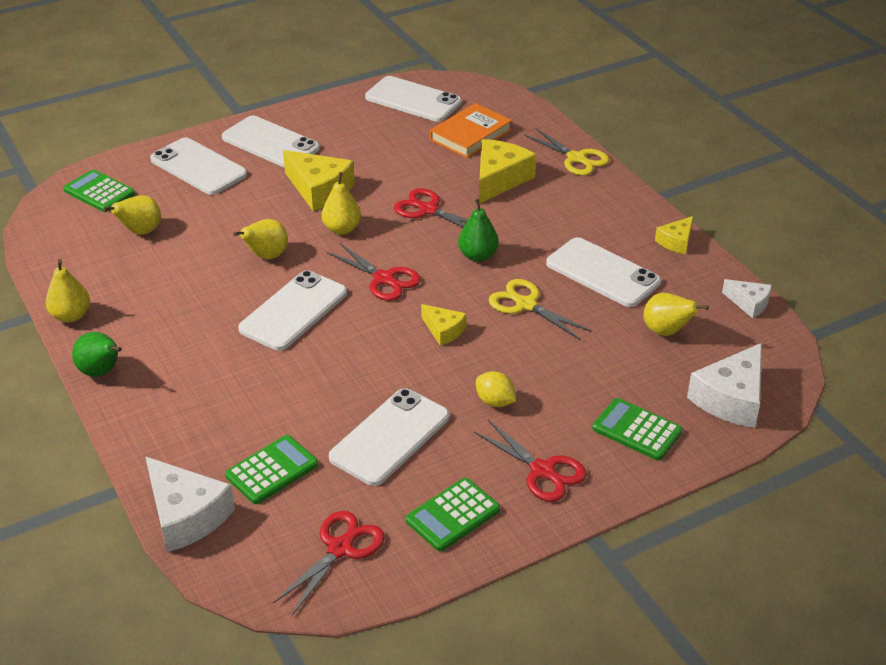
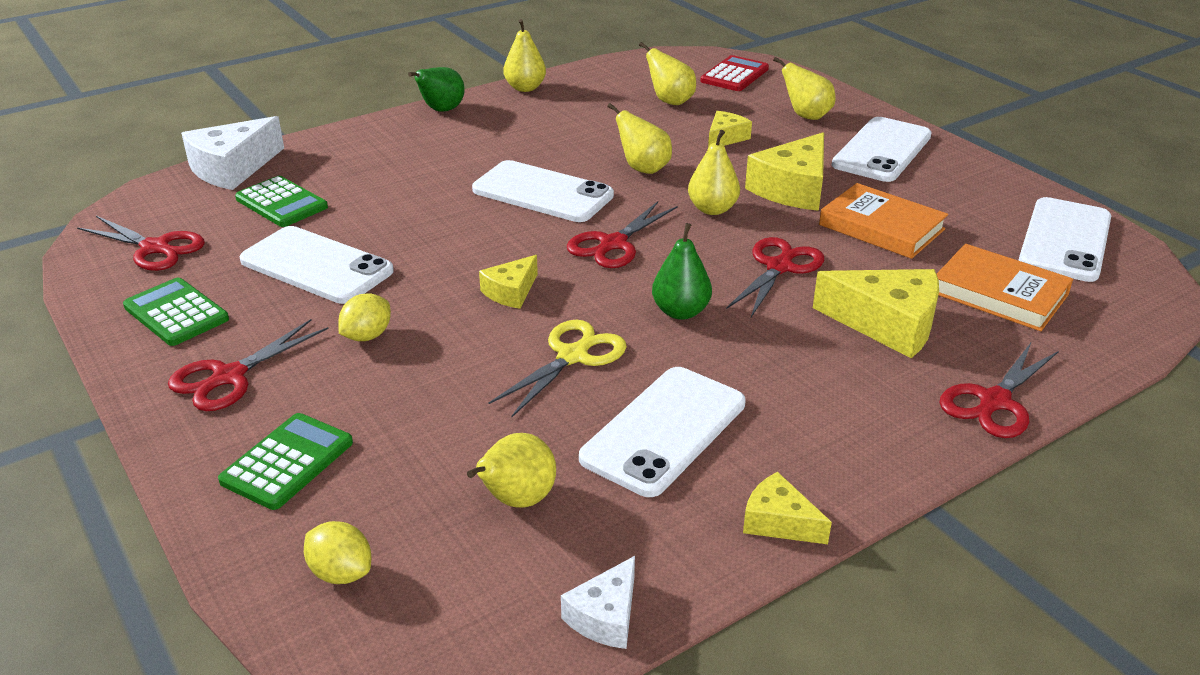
camera: 85 degrees right, 5 degrees down
(99, 192) = (734, 75): green calculator -> red calculator
(198, 167) = (806, 116): white phone -> yellow pear
(224, 210) = (725, 138): none -> yellow cheese
(383, 162) = (881, 227): none -> orange book
(576, 158) = (994, 401): yellow scissors -> red scissors
(731, 398) = (341, 573): white cheese -> yellow lemon

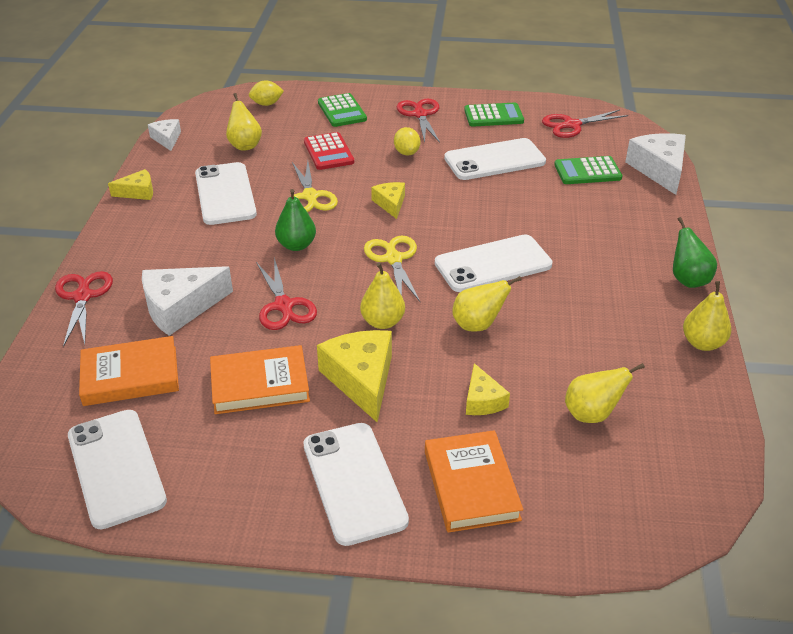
camera: 130 degrees right, 5 degrees up
(613, 244) = (393, 259): red scissors -> yellow scissors
(734, 75) = (619, 504): red calculator -> red calculator (328, 152)
(806, 116) = (471, 485): yellow pear -> orange book
(887, 324) = (180, 307): yellow cheese -> white cheese

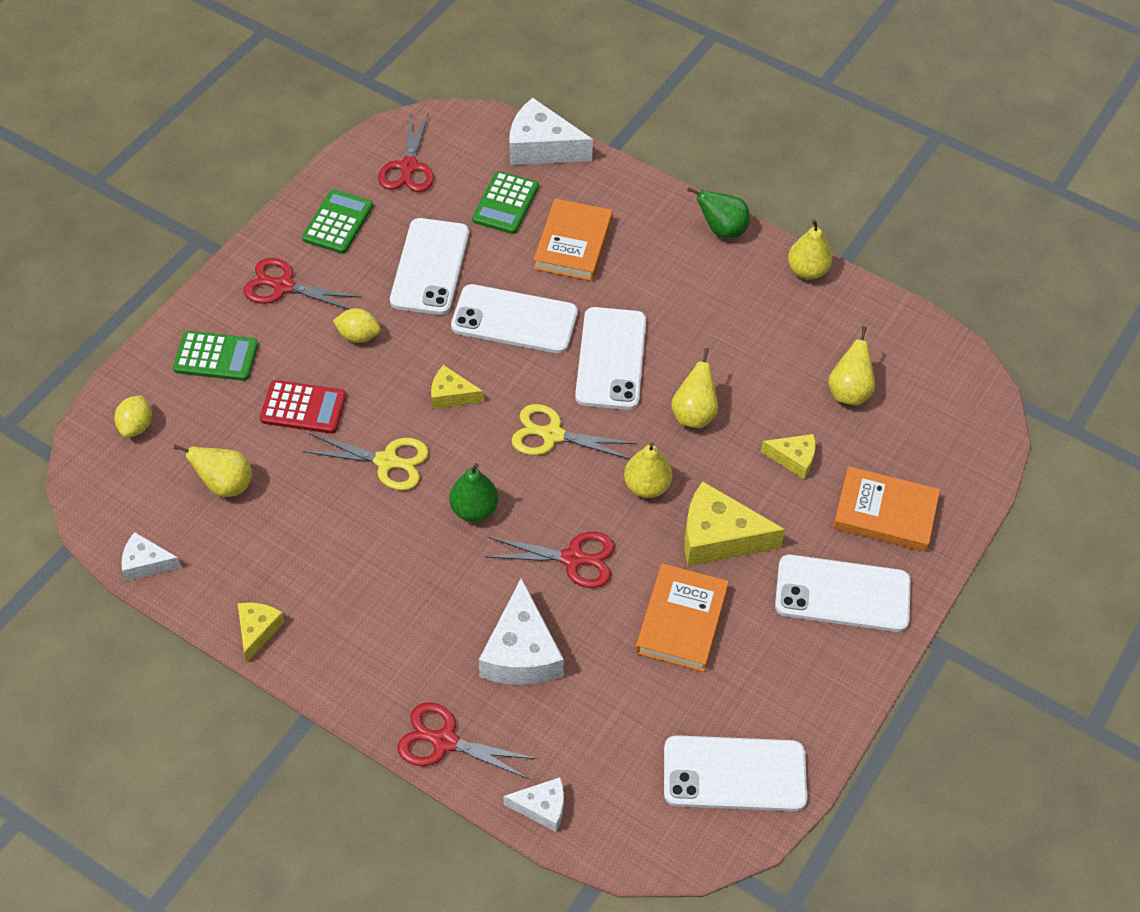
camera: 65 degrees left, 15 degrees up
(41, 363) = (542, 807): none -> white cheese
(130, 376) = (608, 728): orange book -> orange book (573, 244)
(225, 194) = (324, 542): white phone -> white phone (514, 320)

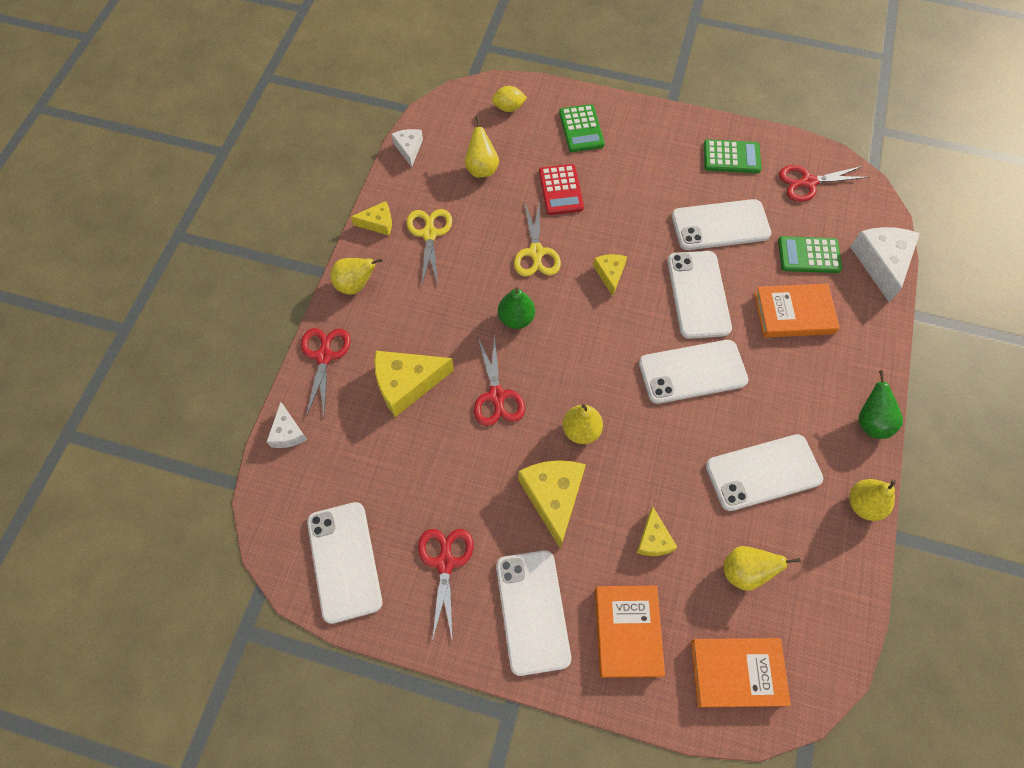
camera: 75 degrees right, 10 degrees up
(283, 286) = (658, 145): red scissors -> red scissors (445, 563)
(358, 336) = (636, 202): yellow lemon -> none
(521, 652) = (407, 383): white cheese -> yellow cheese
(552, 435) = (602, 351): yellow scissors -> yellow scissors (429, 234)
(681, 620) = (467, 488): orange book -> orange book (737, 672)
(694, 414) = (665, 448): yellow pear -> yellow pear (356, 285)
(749, 338) = (763, 472): none -> white phone

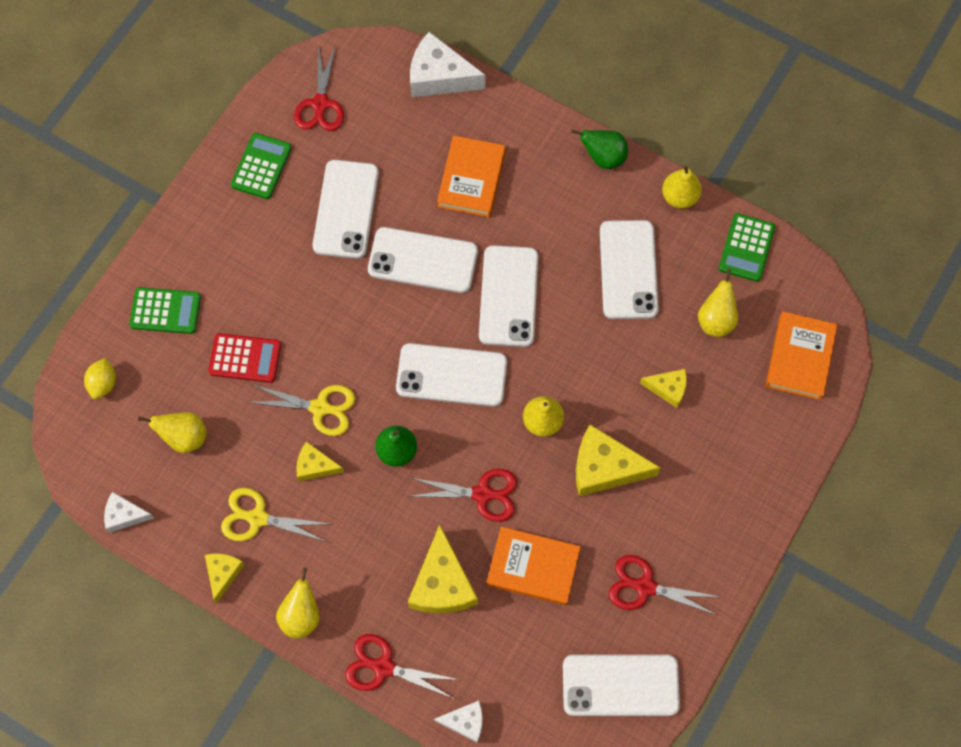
camera: 75 degrees left, 5 degrees up
(532, 611) = (709, 517): white phone -> white phone (451, 375)
(610, 274) = (371, 339): yellow cheese -> yellow cheese (315, 466)
(627, 631) = (745, 438): orange book -> orange book (533, 567)
(809, 255) = (409, 139): green calculator -> green calculator (746, 248)

